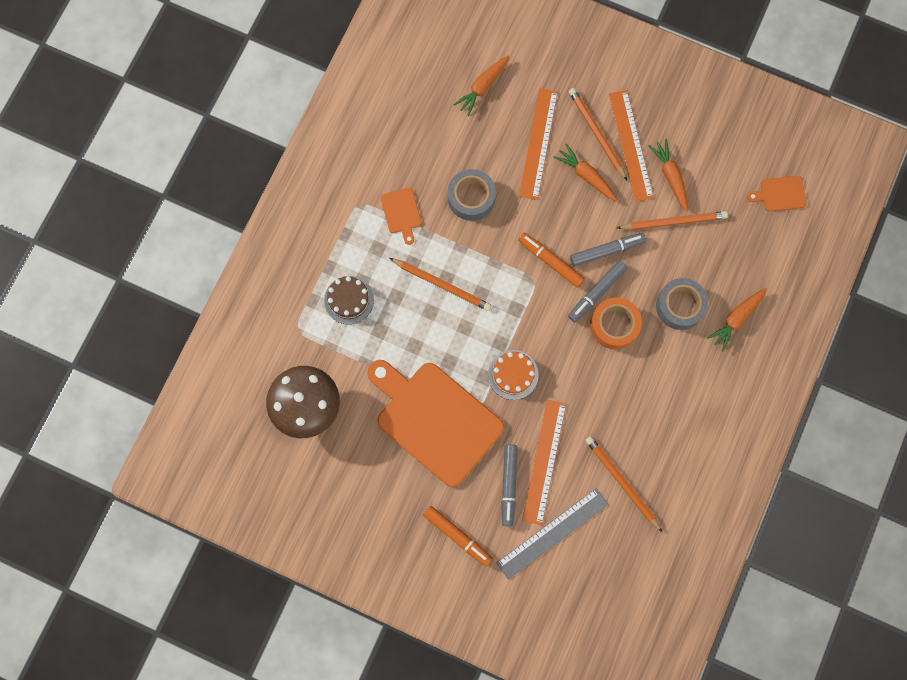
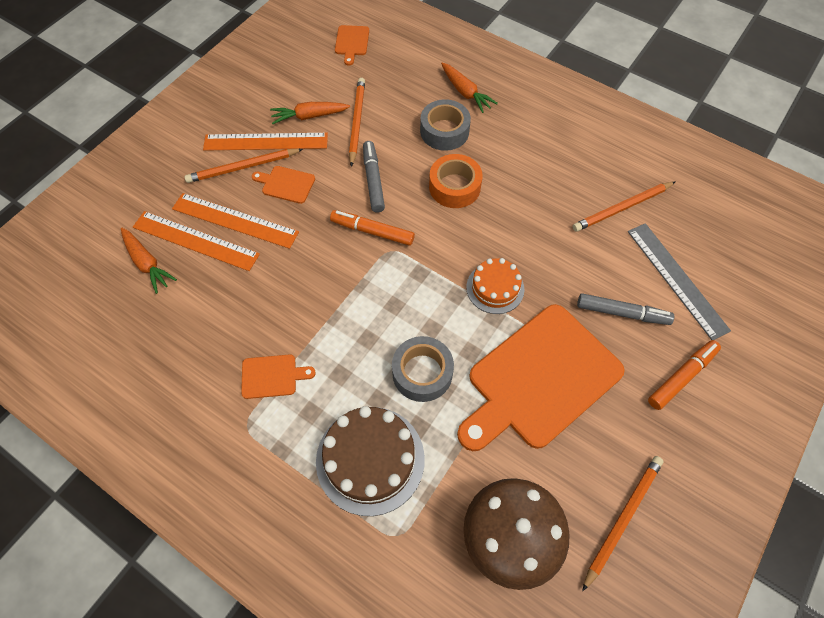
camera: 80 degrees left, 15 degrees down
(349, 300) = (370, 459): brown cake -> brown cake, size x1.64
(442, 285) = (375, 344): orange pencil -> orange pencil (622, 518)
(471, 198) = (276, 296): grey tape -> grey tape (422, 373)
(544, 461) = (596, 274): orange ruler -> orange ruler (195, 241)
(550, 261) = (372, 231): orange marker -> orange marker turned 60 degrees clockwise
(586, 176) = (286, 184): orange carrot -> orange cutting board
(596, 293) = (416, 196): grey marker -> none

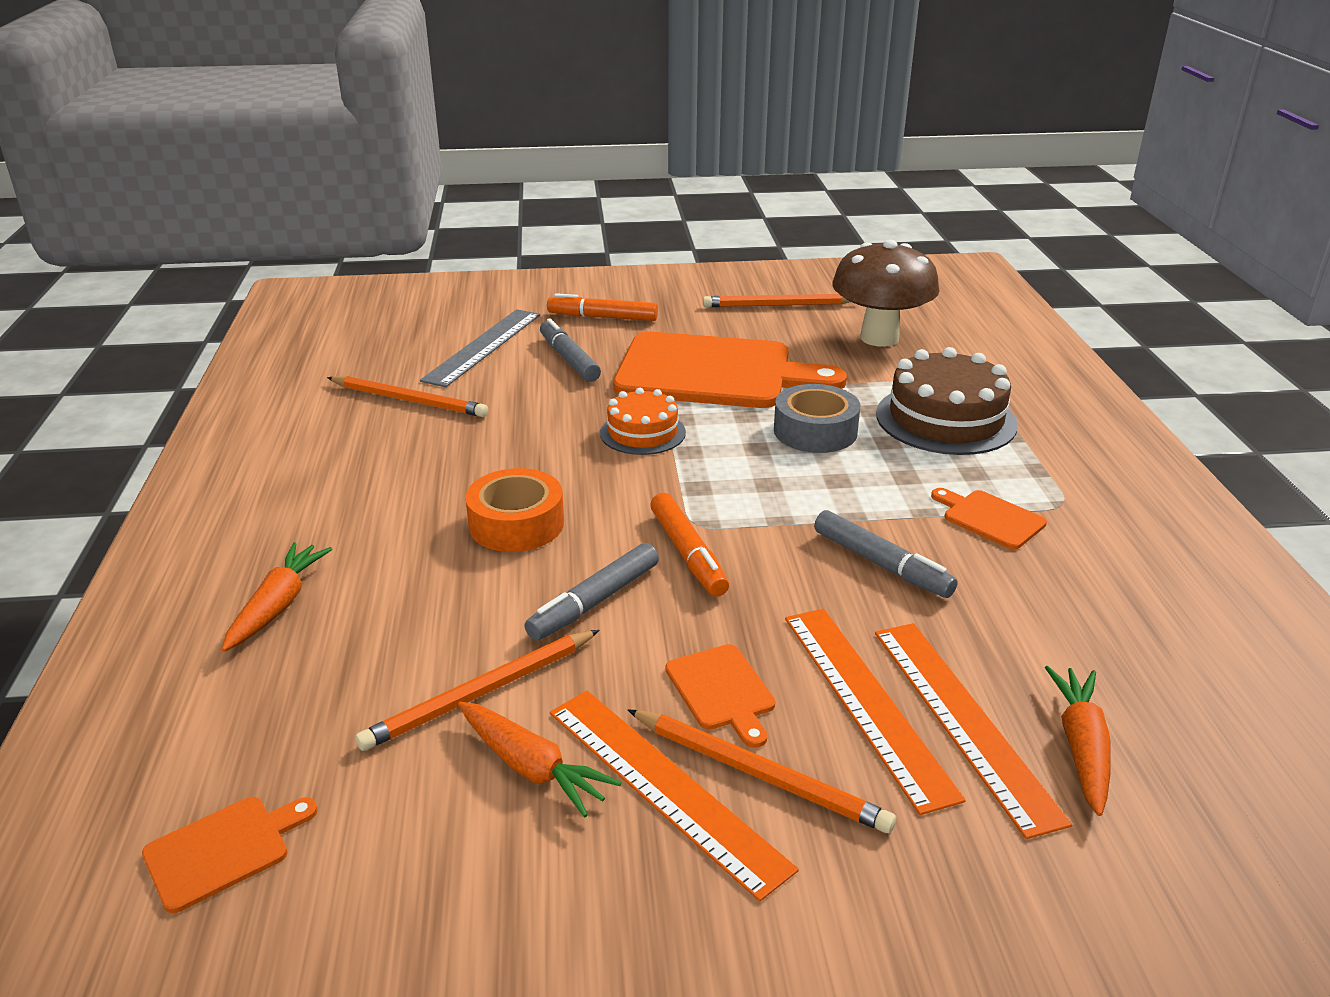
camera: 130 degrees left, 30 degrees down
(292, 296) = (881, 564): none -> grey marker
(444, 131) = (404, 584): grey tape -> none

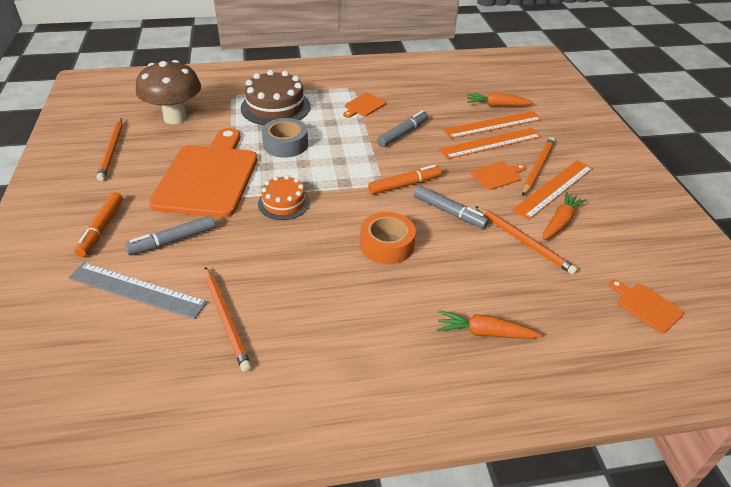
camera: 95 degrees left, 10 degrees up
(409, 400) = (226, 320): orange pencil -> orange pencil turned 135 degrees clockwise

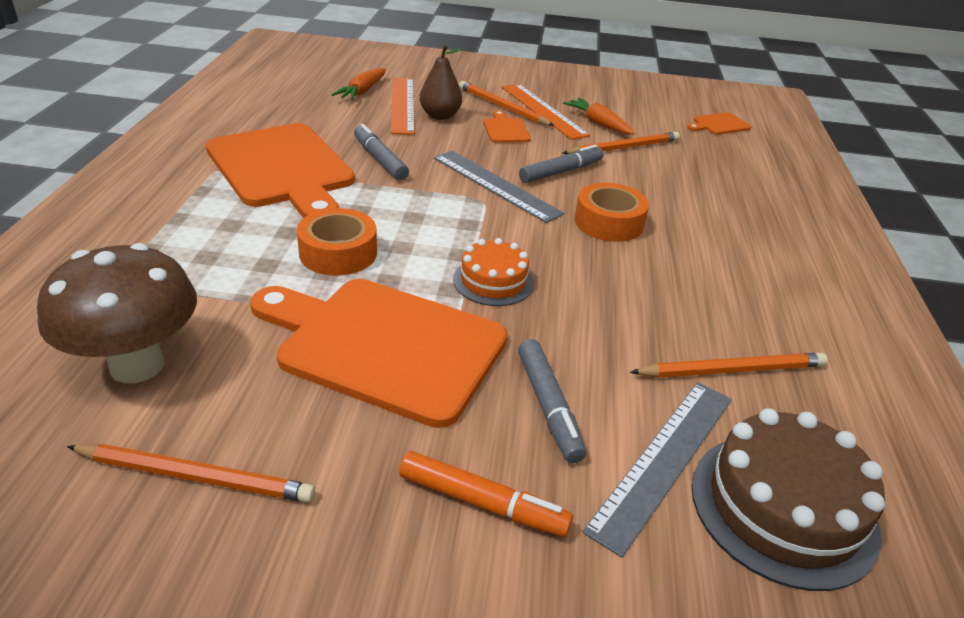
camera: 75 degrees left, 5 degrees down
(275, 107) = (211, 242): brown cake -> brown cake (783, 507)
(285, 144) = (338, 253): grey tape -> orange tape
(364, 106) = (282, 169): orange cutting board -> orange cutting board, size x2.43
(404, 185) = (495, 185): orange marker -> grey ruler
(484, 333) = (752, 202): orange carrot -> none
(490, 143) = (440, 116): orange ruler -> brown pear

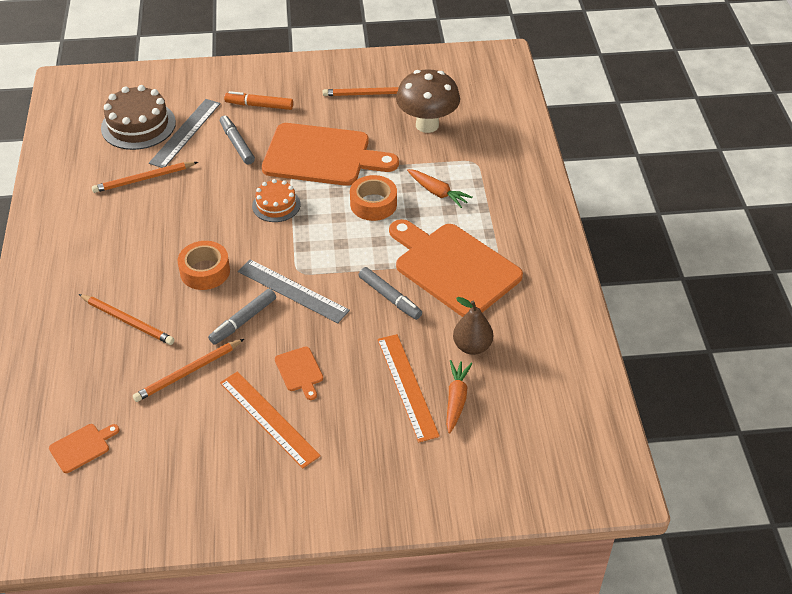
camera: 170 degrees right, 10 degrees up
(440, 116) = (365, 377): brown pear -> brown pear (472, 346)
(502, 107) = (311, 412): orange pencil -> orange pencil (128, 321)
(598, 123) = (211, 409): orange carrot -> orange carrot (437, 192)

